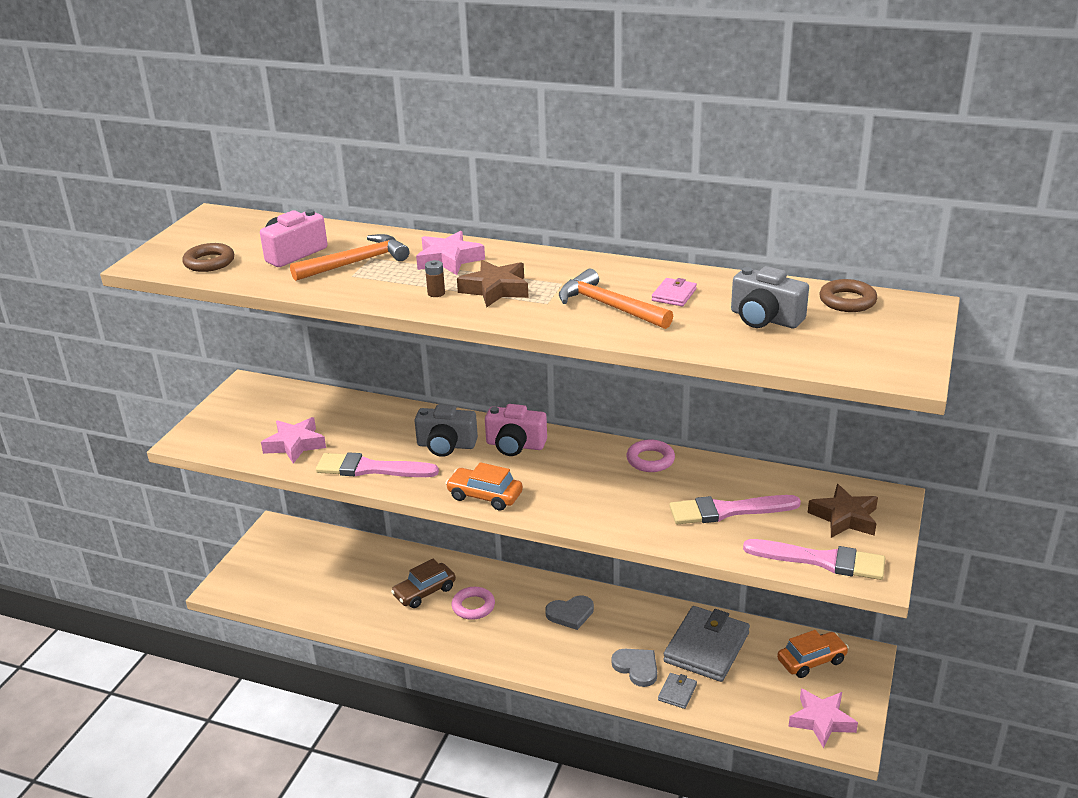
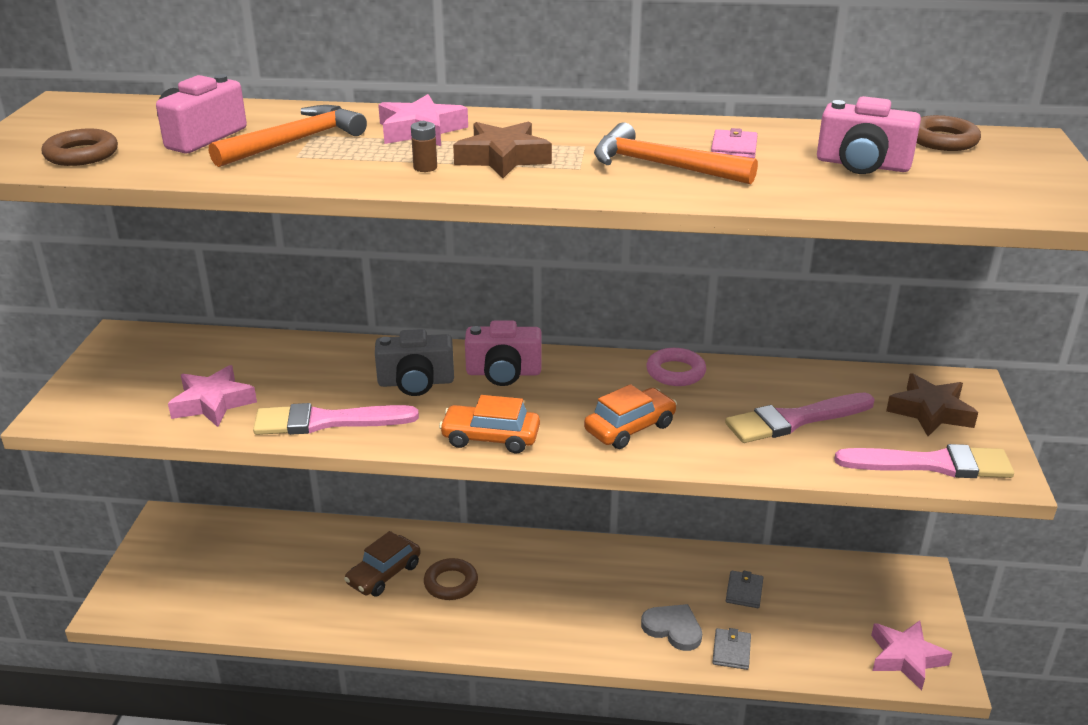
camera: 15 degrees left, 0 degrees up
(473, 606) = (451, 583): pink ring -> brown ring
(570, 614) = (572, 575): grey heart -> none
(706, 647) = (744, 591): grey wallet -> grey wallet, size x0.44
(765, 319) = (862, 165): grey camera -> pink camera
(811, 661) = (865, 589): orange car -> orange car (630, 428)

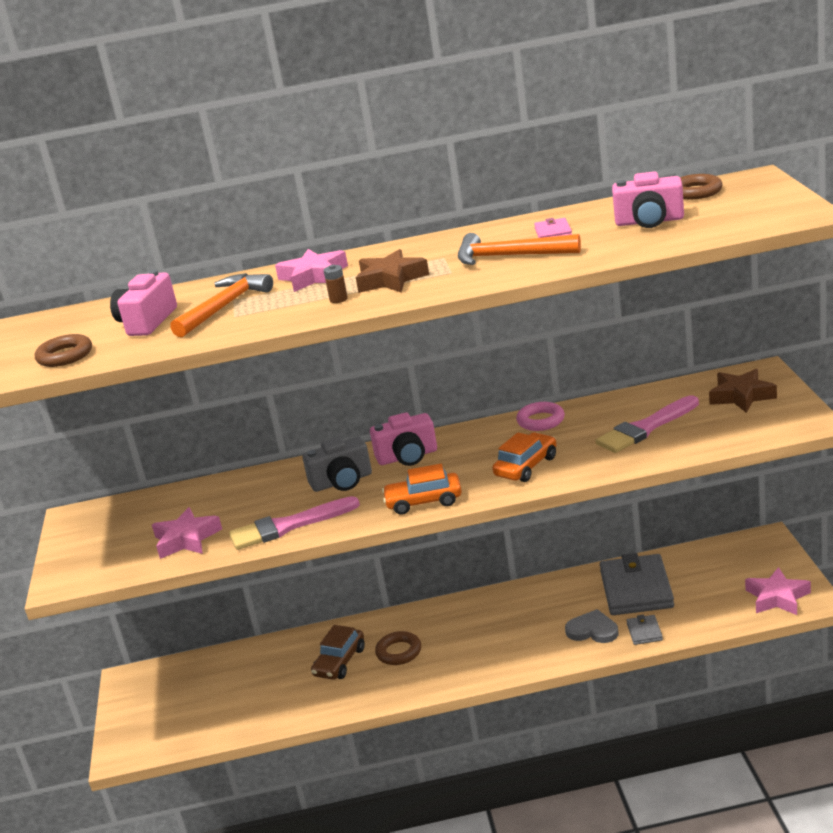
camera: 10 degrees left, 5 degrees down
(744, 591) = (636, 589): grey wallet -> grey wallet, size x2.25
(932, 464) = (757, 429): pink brush -> none

